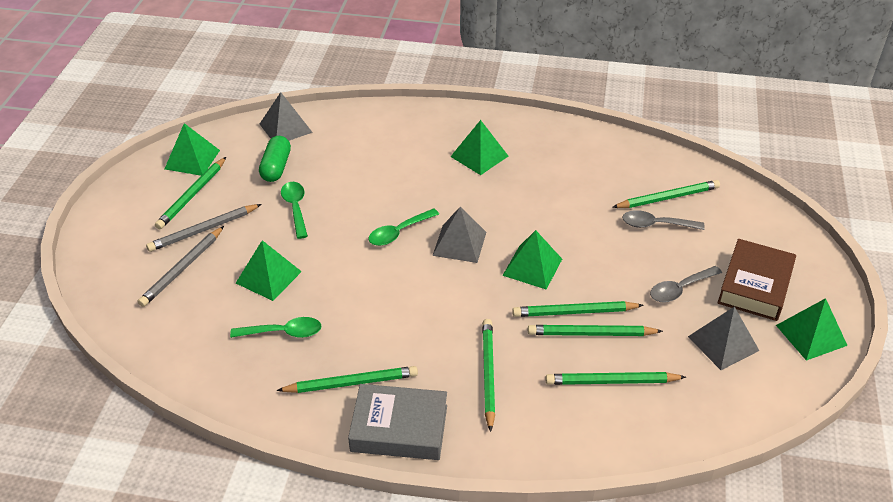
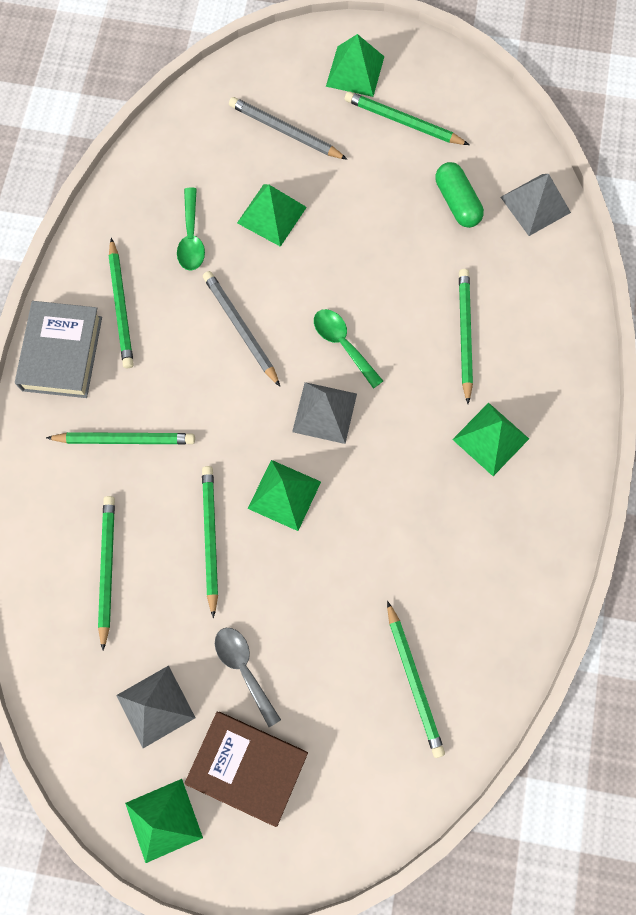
camera: 90 degrees right, 30 degrees up
(192, 159) = (468, 111): green pyramid -> green pyramid (355, 71)
(203, 230) = (345, 142): grey pencil -> grey pencil (240, 328)
(276, 167) = (457, 202): green capsule -> green capsule turned 60 degrees clockwise
(295, 208) = (384, 230): green spoon -> none
(591, 334) = (176, 553): green pencil -> green pencil (464, 334)
(656, 225) = (360, 656): grey spoon -> none

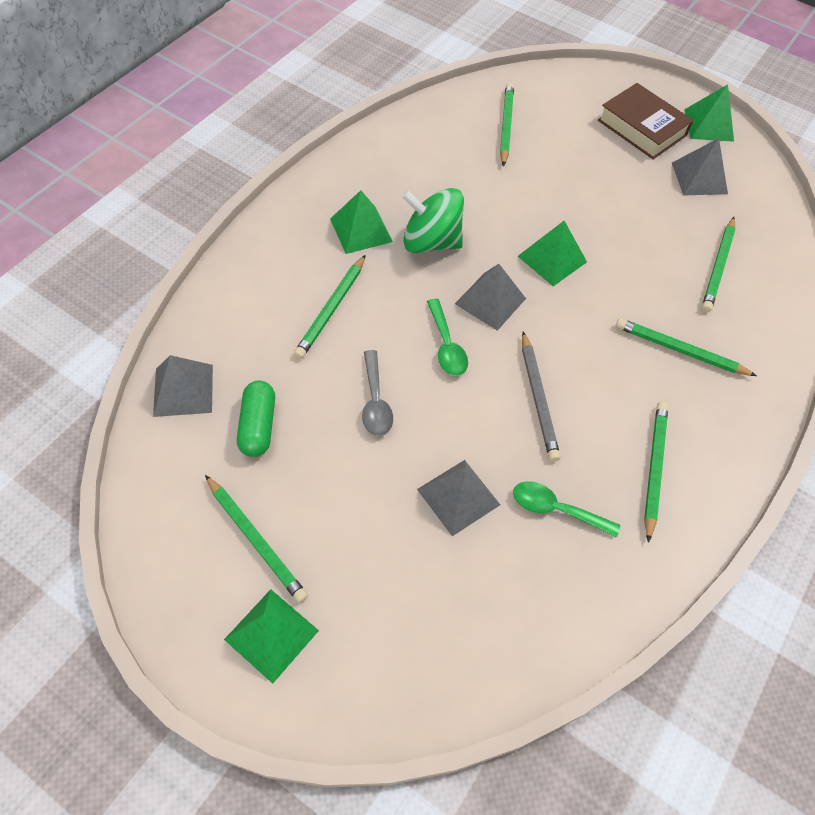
camera: 160 degrees left, 15 degrees down
(62, 353) = (726, 448): grey book -> none
(191, 238) = (556, 509): green spoon -> green spoon turned 90 degrees counterclockwise
(210, 538) = (625, 255): green pencil -> none
(244, 669) = (626, 173): grey spoon -> grey spoon (375, 401)
(272, 215) = (458, 496): green pyramid -> grey pyramid
(285, 131) = (397, 590): grey pencil -> none
(415, 458) = (431, 242): none -> green spinning top

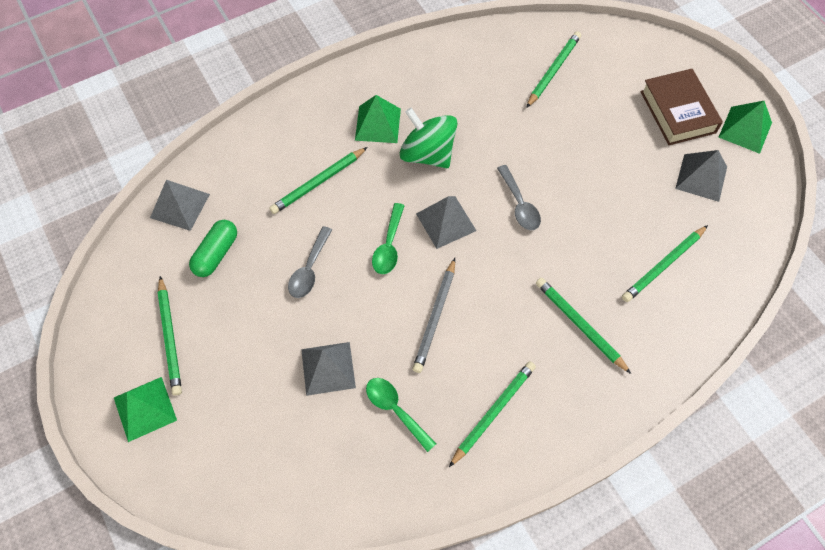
camera: 30 degrees right, 5 degrees up
(552, 259) = (519, 204): green pyramid -> grey spoon

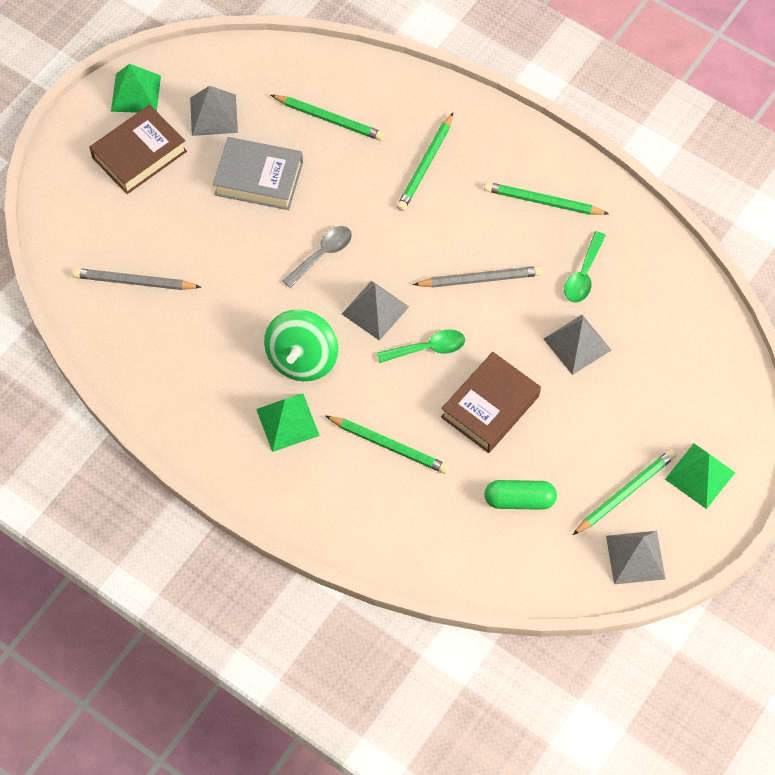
camera: 115 degrees left, 0 degrees up
(180, 205) = (485, 566): grey pyramid -> grey pyramid (635, 557)
(309, 269) = (490, 406): grey spoon -> brown book
(553, 70) = (134, 282): green pencil -> grey pencil
(618, 186) = (259, 178): none -> grey book

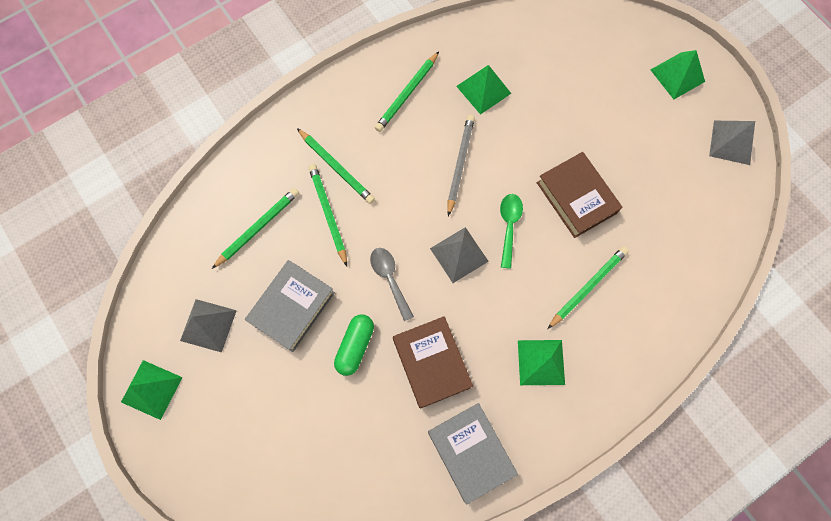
camera: 70 degrees left, 10 degrees up
(134, 282) = (354, 454): grey pencil -> none
(139, 154) = (220, 407): brown book -> brown book (431, 363)
(172, 383) = (470, 452): none -> grey book
(302, 358) = (484, 329): green spinning top -> none
(519, 500) = (663, 205): green capsule -> green capsule (355, 346)
(577, 344) = (542, 116): grey pyramid -> none
(583, 275) = (483, 89): green spoon -> green pyramid
(625, 492) = (677, 129): green pencil -> green pencil (328, 213)

